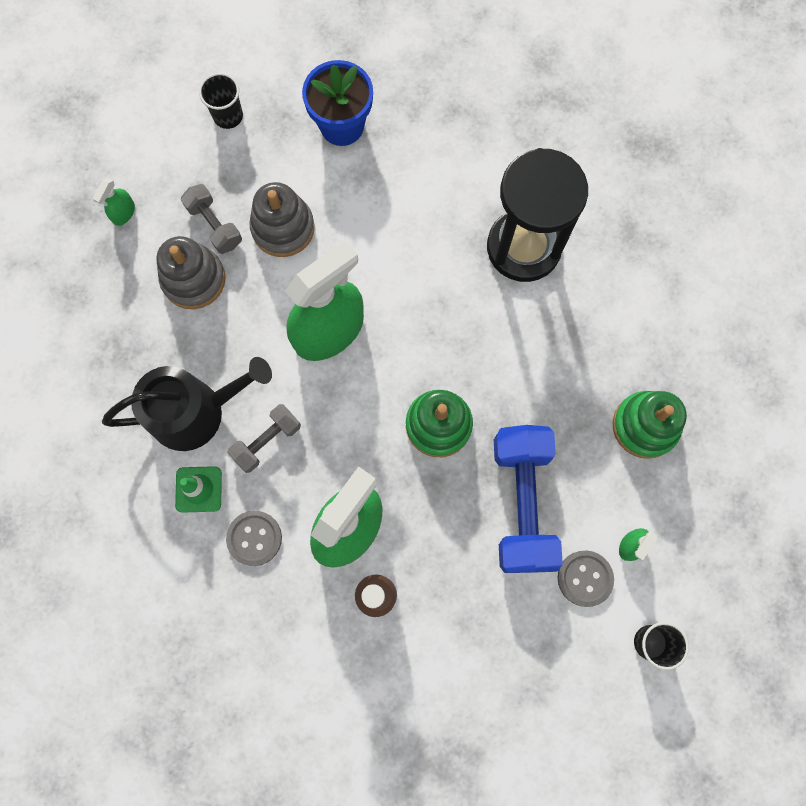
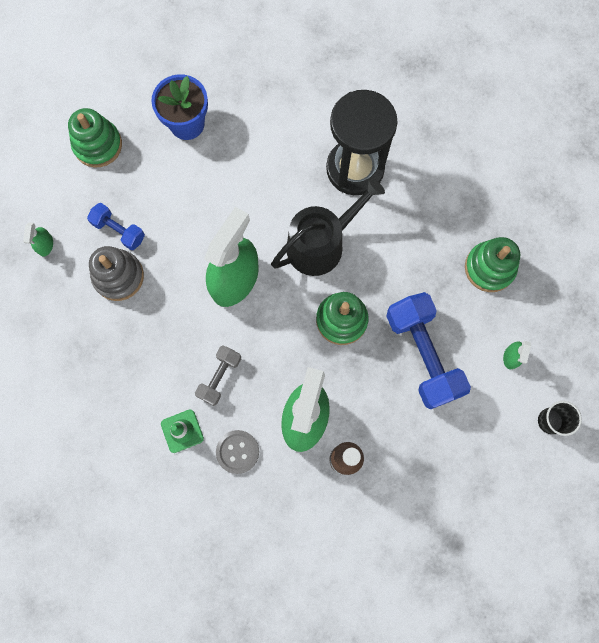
camera: 20 degrees left, 0 degrees up
(196, 411) = (158, 374): black watering can -> black watering can (321, 243)
(214, 225) = (119, 230): grey dumbbell -> blue dumbbell
(228, 116) = (98, 145): black cup -> green stacking toy
(283, 228) = (171, 215): grey stacking toy -> none
(585, 578) = (487, 392): grey button -> none

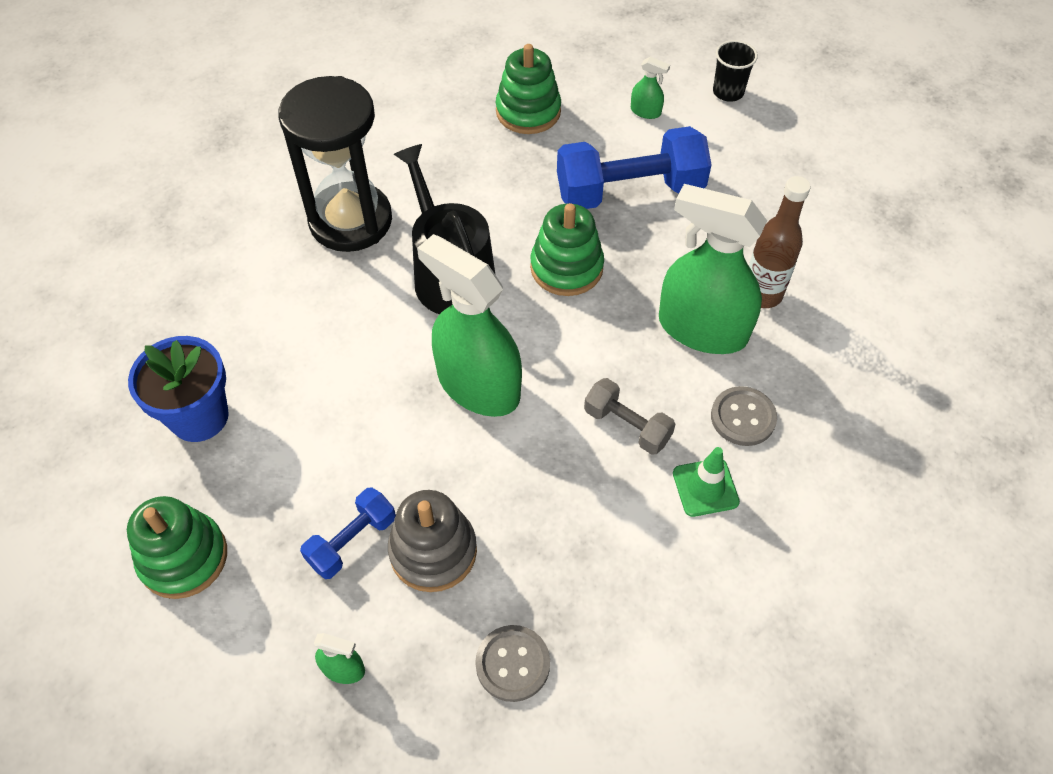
camera: 80 degrees left, 20 degrees down
(57, 333) = (512, 664): none -> grey button

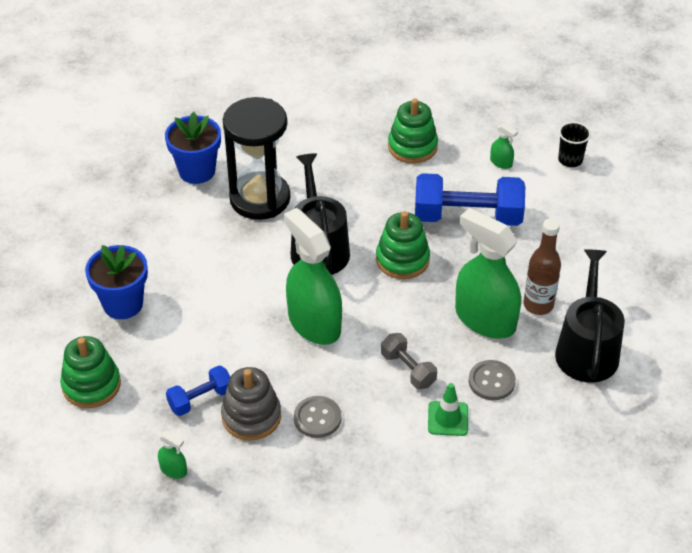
camera: 15 degrees right, 10 degrees down
(254, 198) = (197, 171): none -> blue flower pot
(512, 664) = (281, 491): grey button -> grey button (317, 418)
(846, 342) = (586, 349): none -> black watering can

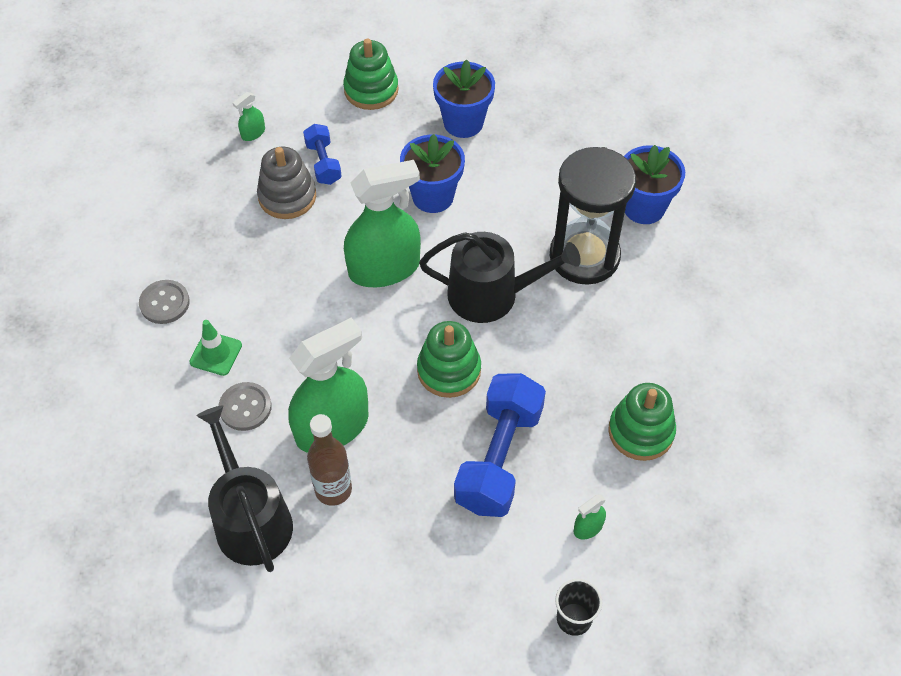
camera: 105 degrees right, 10 degrees up
(221, 307) = (433, 196): none -> blue flower pot
(317, 418) = (263, 246): grey button -> grey button (164, 303)
(408, 369) = (292, 335): grey dumbbell -> none
(586, 349) = (250, 518): black watering can -> black watering can turned 135 degrees counterclockwise

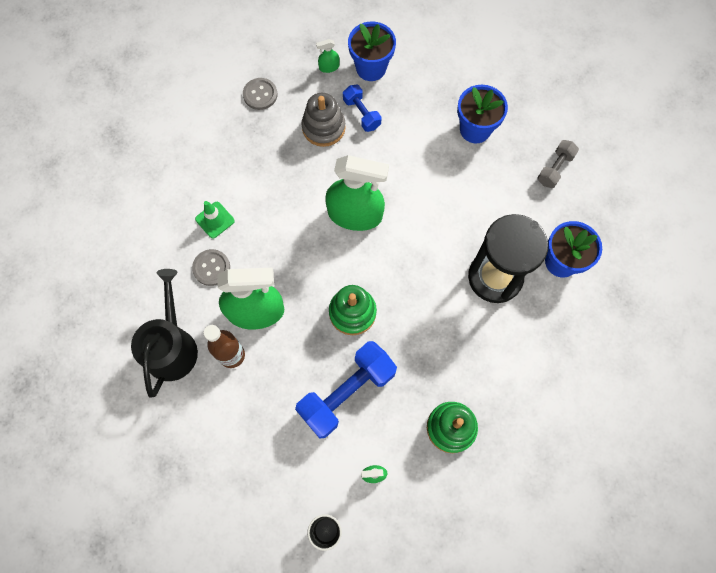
camera: 30 degrees right, 15 degrees up
(164, 303) = (204, 166): grey button -> grey button (260, 94)
(323, 163) = (361, 113): blue dumbbell -> blue dumbbell turned 45 degrees counterclockwise
(371, 90) = (427, 72): green stacking toy -> none
(433, 196) = (419, 177): blue flower pot -> blue flower pot (371, 68)
(492, 295) = (414, 272): black watering can -> none
(575, 122) = (555, 169): none -> grey dumbbell

